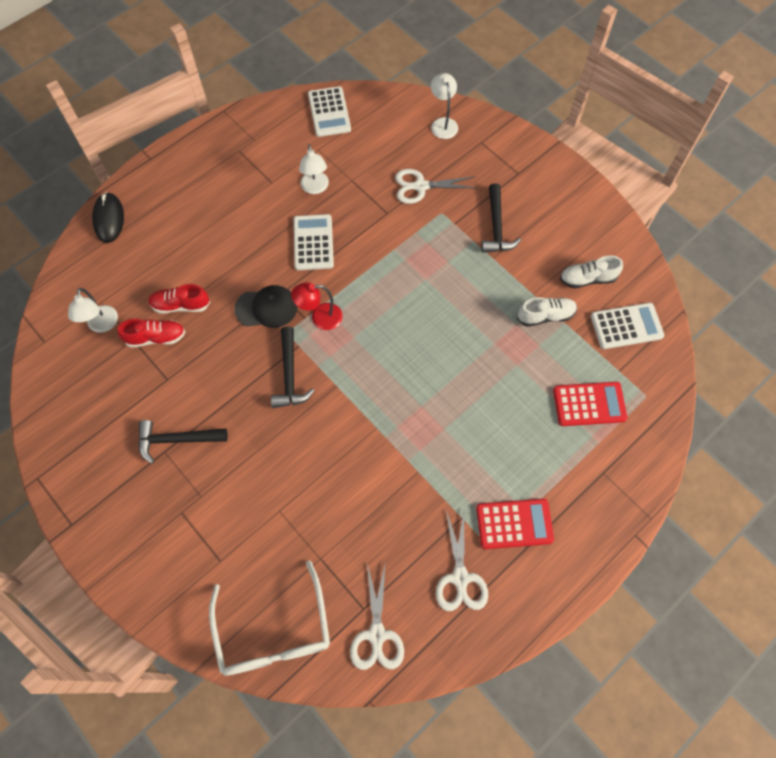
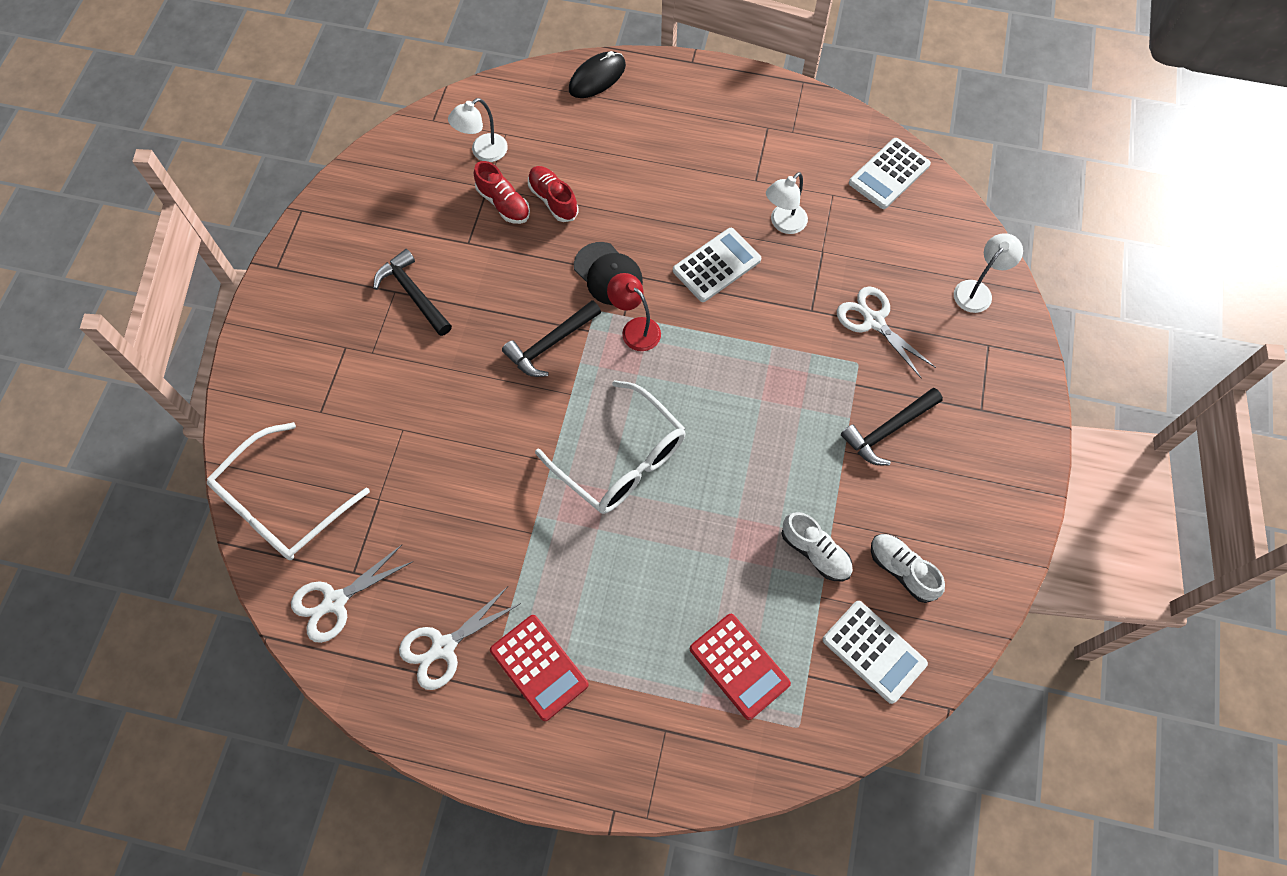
camera: 55 degrees right, 0 degrees up
(406, 384) = (620, 459): none -> white glasses

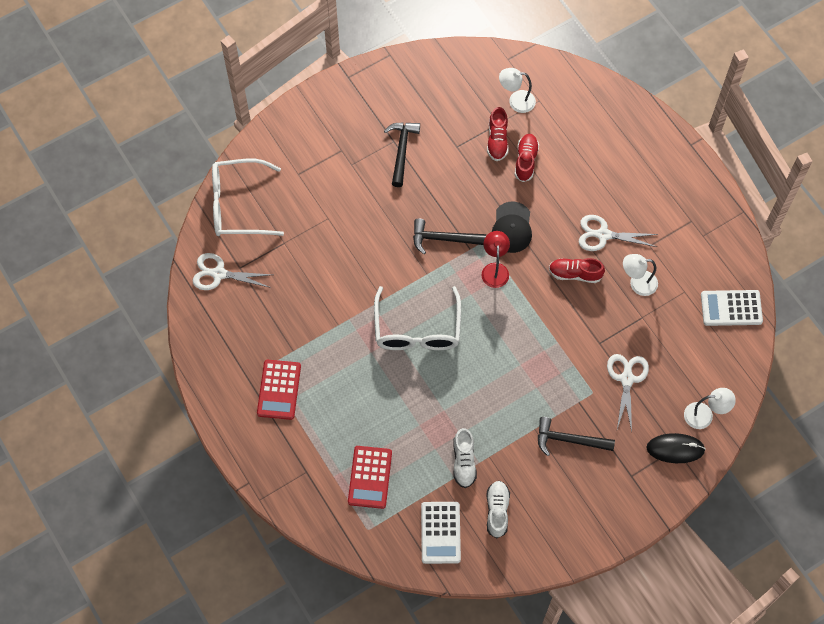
camera: 45 degrees right, 0 degrees up
(444, 647) = (246, 340): white scissors -> white scissors (603, 235)
(597, 78) = (625, 109): black mouse -> black mouse (675, 449)
(716, 265) = (575, 274): white calculator -> red shoe

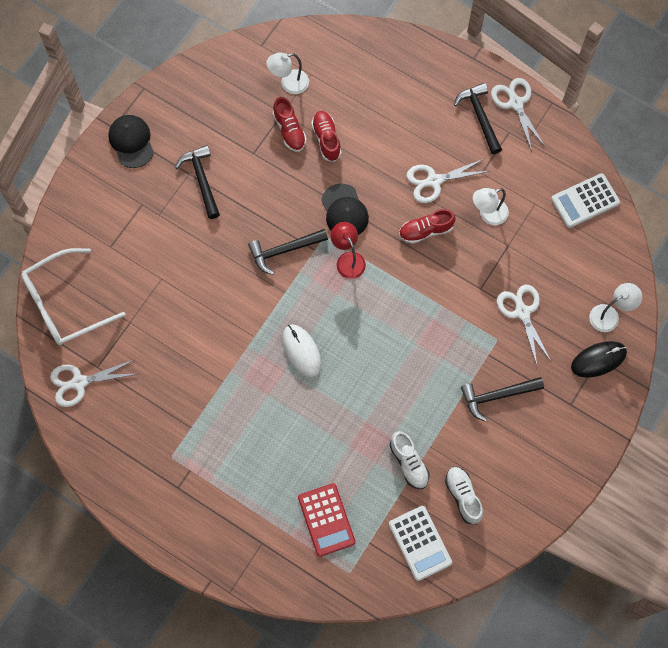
camera: 25 degrees left, 5 degrees up
(279, 390) = (195, 473): red calculator -> none
(358, 95) = (131, 142): none -> black cap
(417, 329) = (301, 351): white glasses -> white mouse
(671, 197) = (479, 116): none -> black hammer
(709, 198) = (515, 103): none -> white scissors

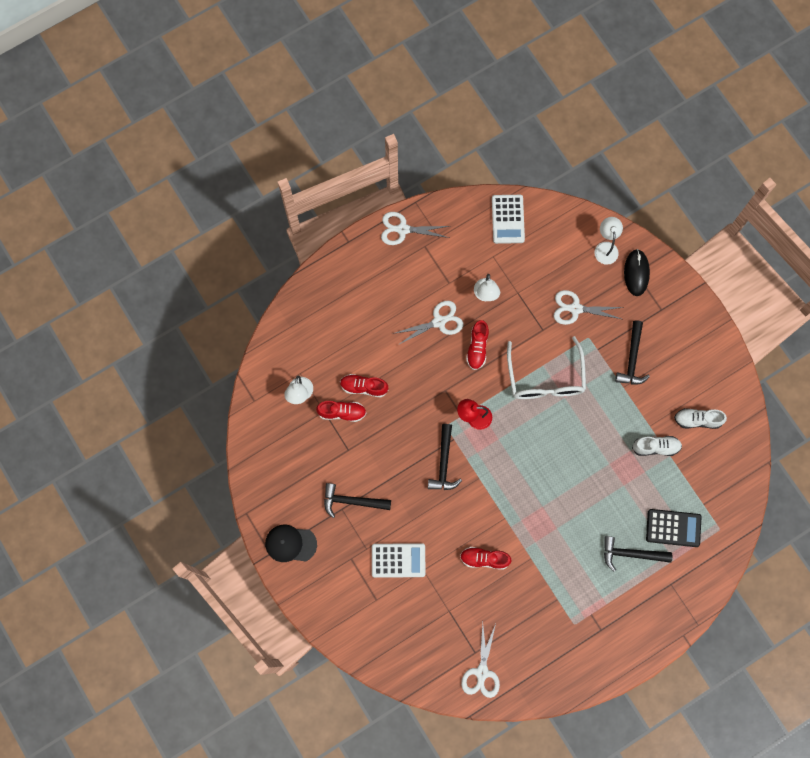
camera: 65 degrees left, 5 degrees up
(65, 304) = (409, 656): white glasses -> white glasses (545, 377)
(200, 334) = (484, 559): none -> red shoe
(301, 351) = (533, 487): white mouse -> none
(326, 520) = (673, 528): red calculator -> black calculator
(344, 211) = (432, 401): black cap -> none
(420, 543) = (719, 467): white calculator -> white calculator (398, 560)
(434, 181) = (439, 322): white scissors -> white scissors turned 120 degrees counterclockwise
(479, 116) = (401, 261): black hammer -> black hammer (630, 554)

